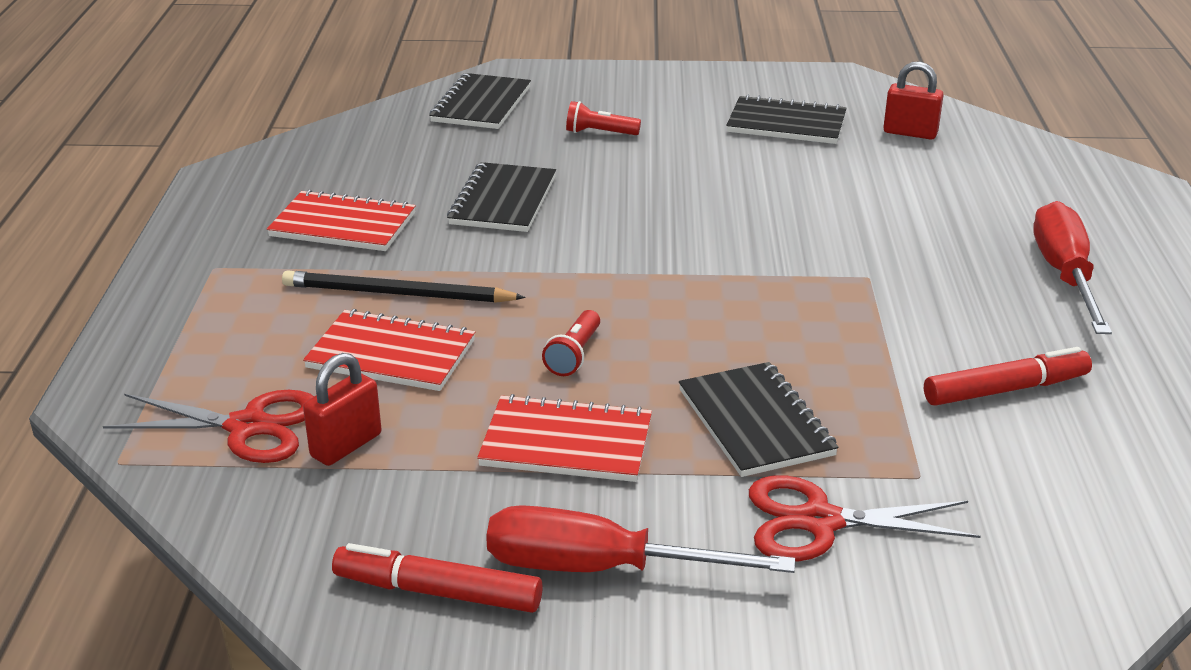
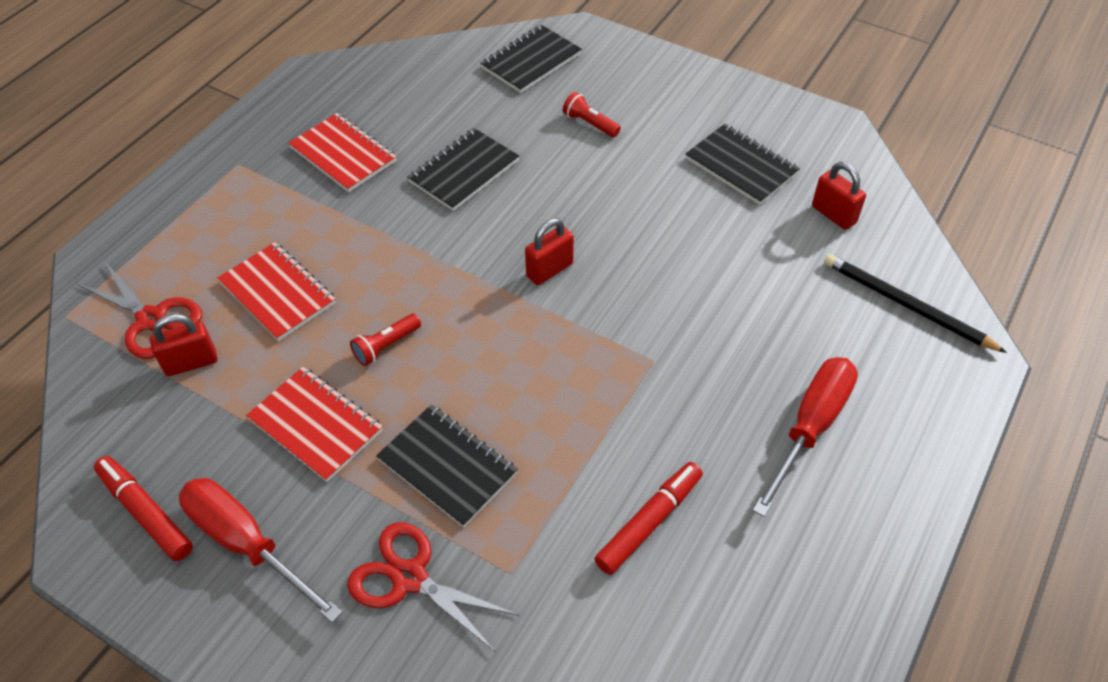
camera: 30 degrees right, 20 degrees up
(397, 294) = (325, 237): black pencil -> black pencil (906, 305)
(685, 245) = (549, 270): none -> red padlock
(755, 422) = (447, 466): black notebook -> black notebook turned 60 degrees counterclockwise
(1004, 389) = (648, 522): red marker -> red marker turned 60 degrees counterclockwise

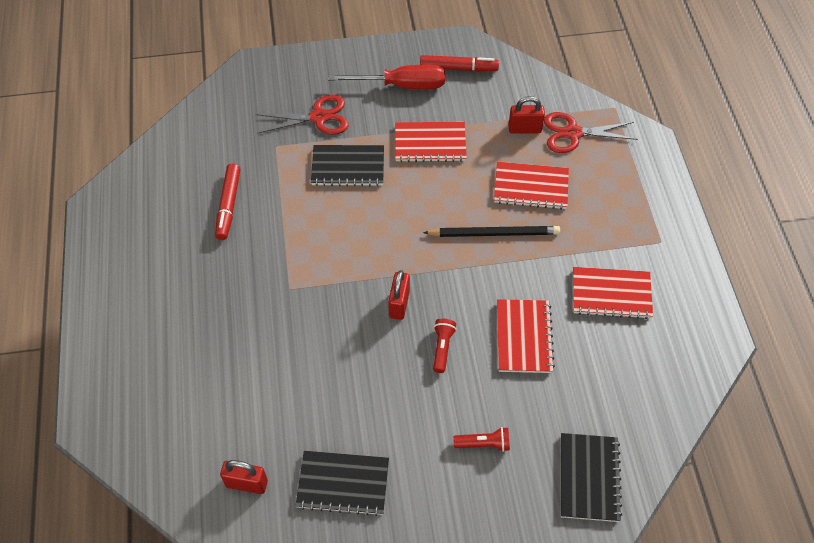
camera: 140 degrees right, 5 degrees up
(191, 363) = (524, 129): red padlock -> red padlock turned 60 degrees clockwise
(386, 346) = (441, 199): red flashlight -> red flashlight (442, 348)
(464, 171) = (523, 337): black notebook -> red notebook
(810, 427) = (174, 307): red screwdriver -> none
(906, 305) = (156, 435): black pencil -> black pencil (494, 233)

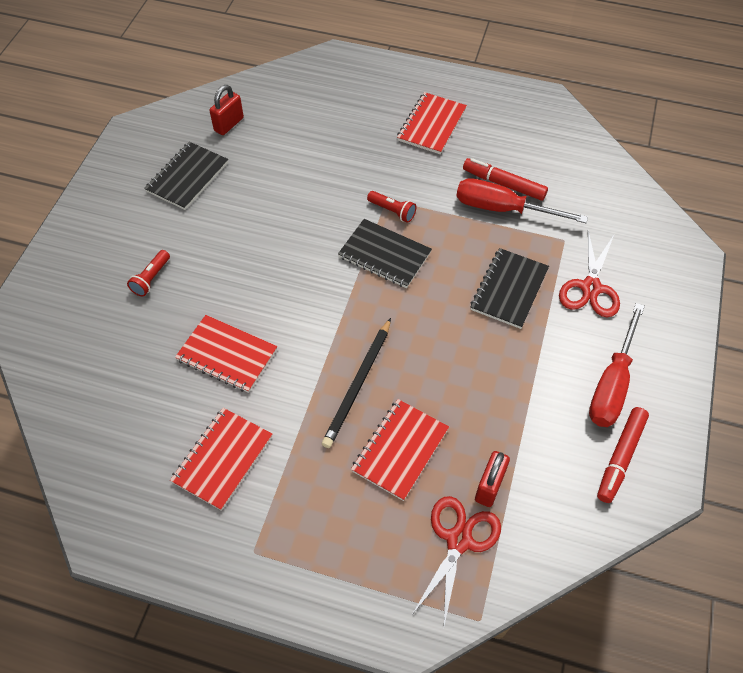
camera: 115 degrees right, 0 degrees up
(260, 197) = (503, 209): none -> red screwdriver
(399, 304) = (323, 271): red padlock -> none
(430, 143) = (509, 376): red notebook -> red notebook (431, 125)
(442, 348) = (258, 286): red flashlight -> red flashlight (392, 211)
(589, 478) = (66, 340): black notebook -> black notebook (384, 255)

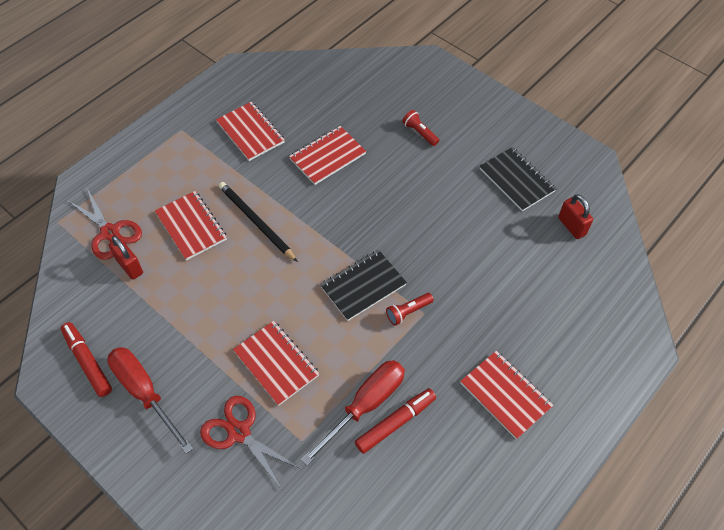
camera: 115 degrees right, 0 degrees up
(509, 289) = (276, 363): black notebook -> red notebook

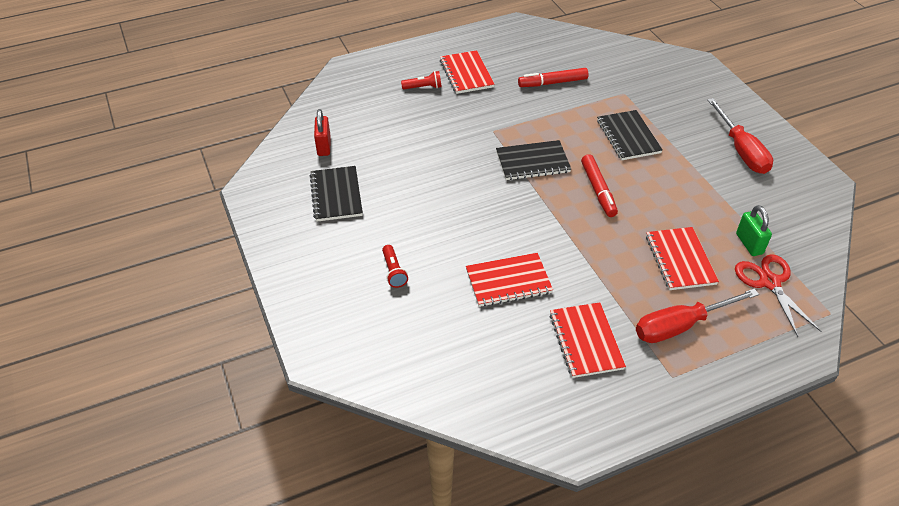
camera: 155 degrees left, 10 degrees down
(88, 362) = (790, 183): red marker -> red marker (598, 190)
(130, 266) = (749, 244): red padlock -> green padlock
(239, 432) = (669, 109): red scissors -> none
(256, 222) = (611, 242): black pencil -> none
(276, 363) = (628, 137): red notebook -> black notebook
(365, 405) = (569, 96): red screwdriver -> red screwdriver (681, 326)
(408, 312) = (505, 135): red flashlight -> red flashlight (423, 87)

